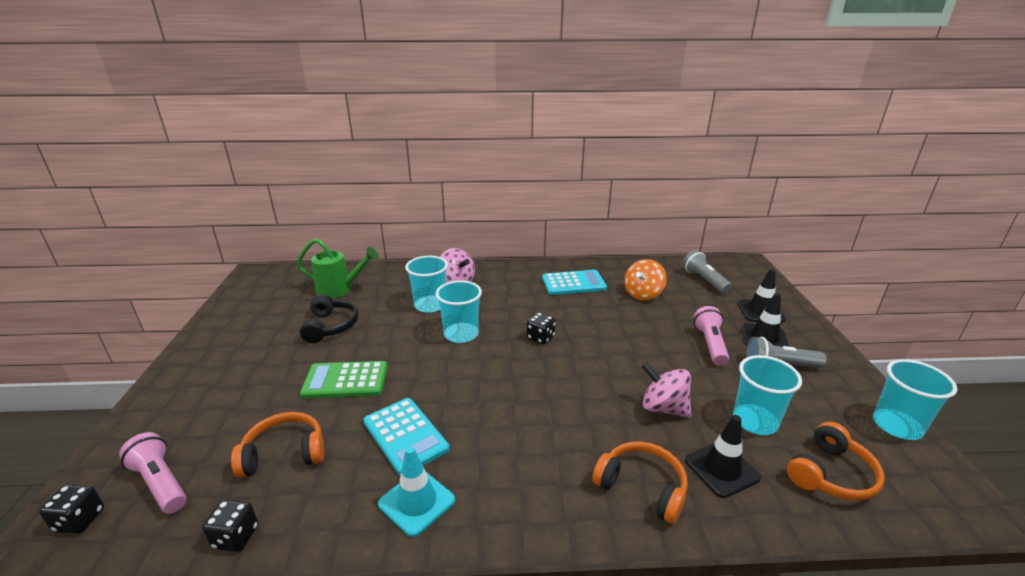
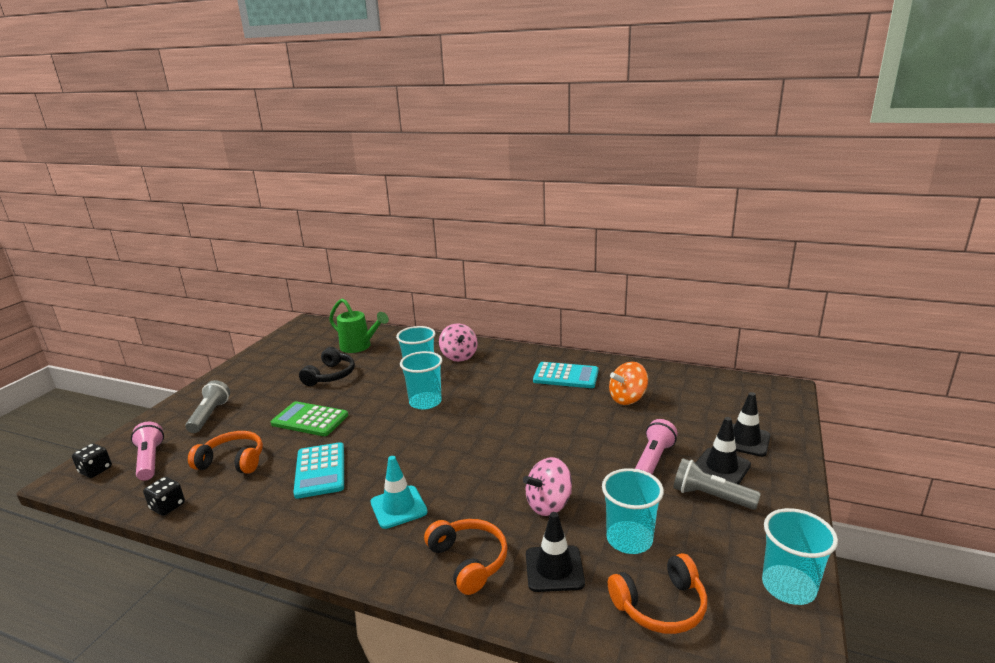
camera: 25 degrees right, 5 degrees down
(417, 502) = (291, 519): turquoise traffic cone -> turquoise traffic cone (398, 507)
(540, 337) = (491, 419): black dice -> none
(663, 408) = (549, 504): pink spinning top -> pink spinning top turned 90 degrees counterclockwise
(704, 280) = (710, 397): grey flashlight -> grey flashlight (209, 415)

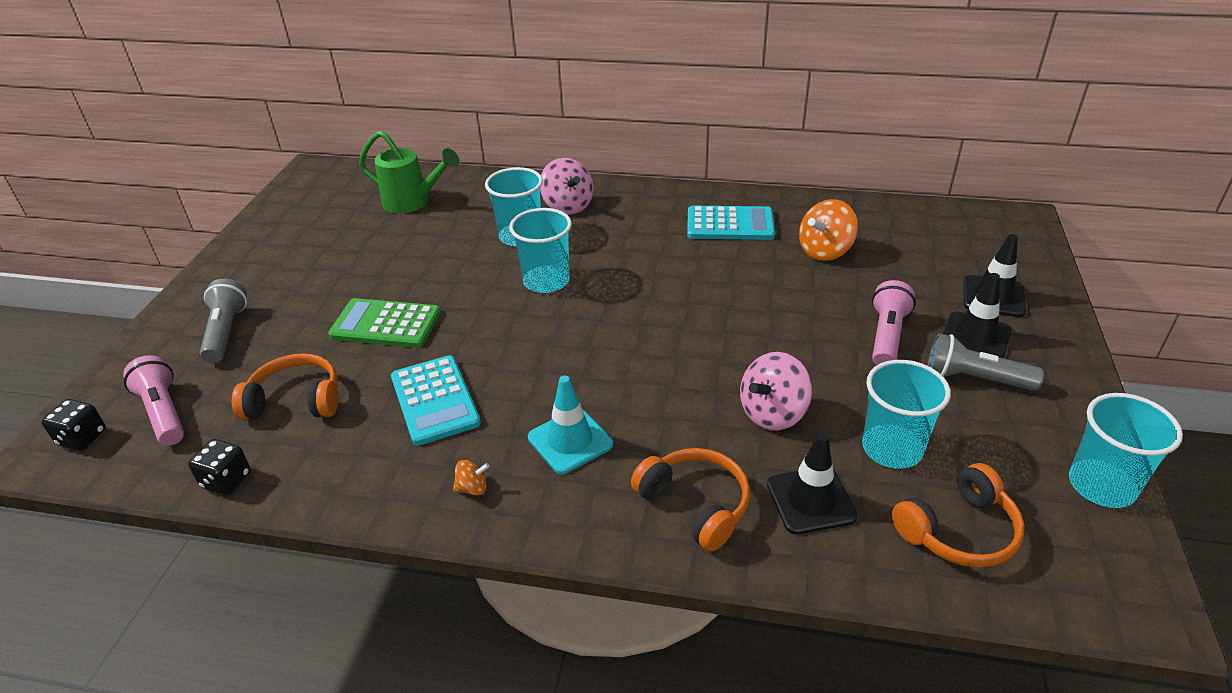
camera: 10 degrees left, 15 degrees up
(320, 531) = (472, 488): none -> orange spinning top
(330, 375) = (387, 252): black headphones -> none

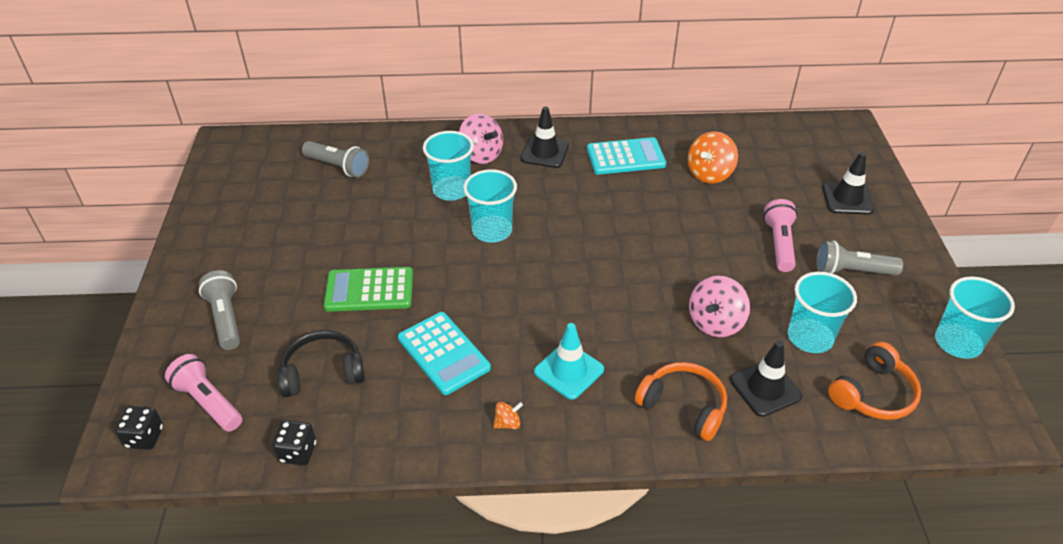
camera: 15 degrees left, 5 degrees up
(296, 400) = (323, 372): orange headphones -> black headphones
(412, 202) = (338, 166): green watering can -> grey flashlight
(975, 337) = (843, 235): black traffic cone -> black traffic cone (544, 152)

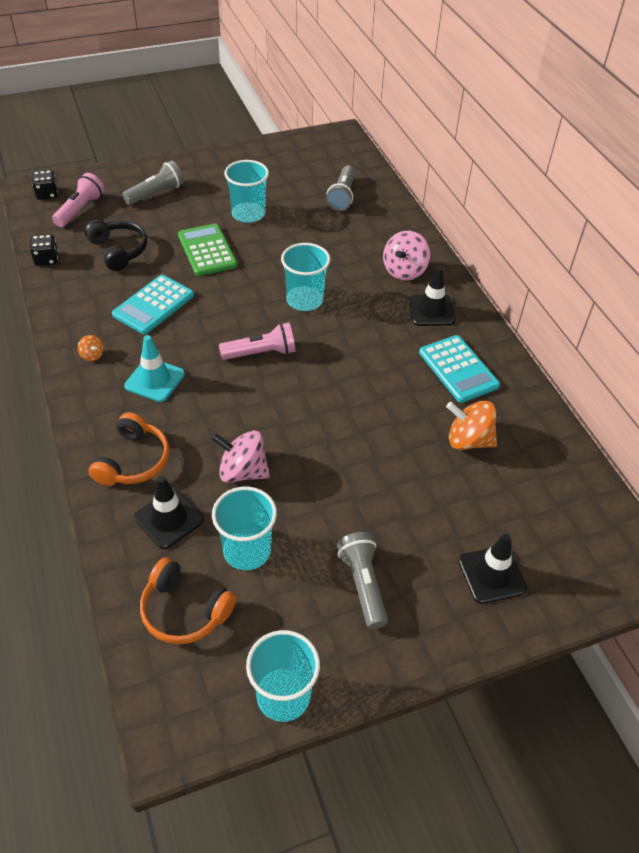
camera: 70 degrees right, 5 degrees up
(451, 190) = (346, 264): turquoise cup -> turquoise cup (248, 214)
(779, 244) = (379, 513): pink flashlight -> pink flashlight (261, 353)

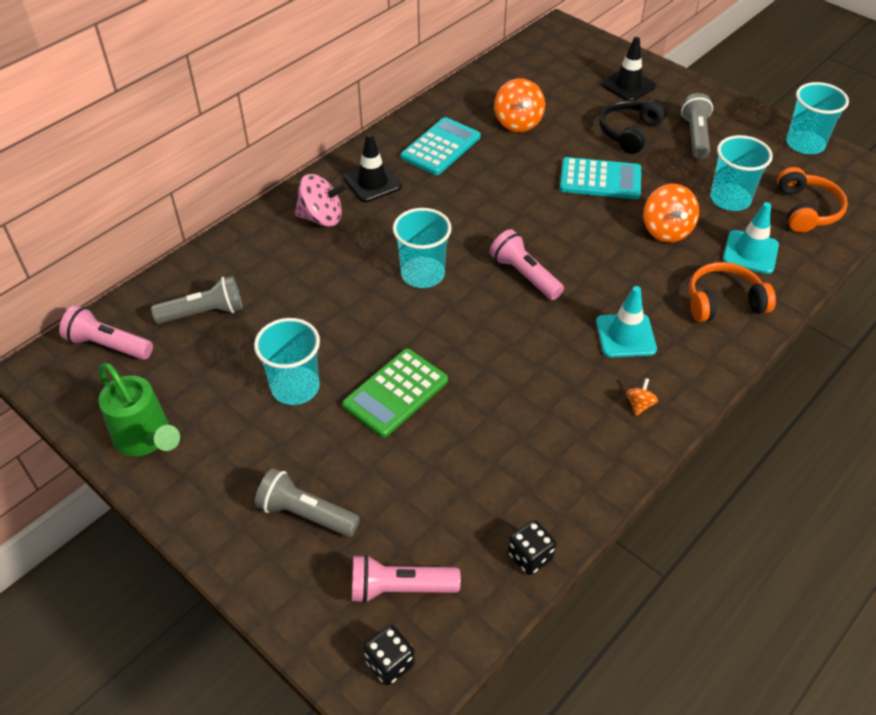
camera: 115 degrees left, 0 degrees up
(119, 250) = (457, 484): black headphones -> black headphones (629, 132)
(153, 305) = (525, 394): turquoise calculator -> turquoise calculator (600, 179)
(169, 519) = (750, 252): black traffic cone -> turquoise traffic cone
(242, 471) = (666, 230): pink spinning top -> orange spinning top
(257, 156) = (146, 439): none -> green watering can
(342, 158) = (108, 345): none -> pink flashlight
(362, 585) = (695, 136): grey flashlight -> grey flashlight turned 135 degrees clockwise

